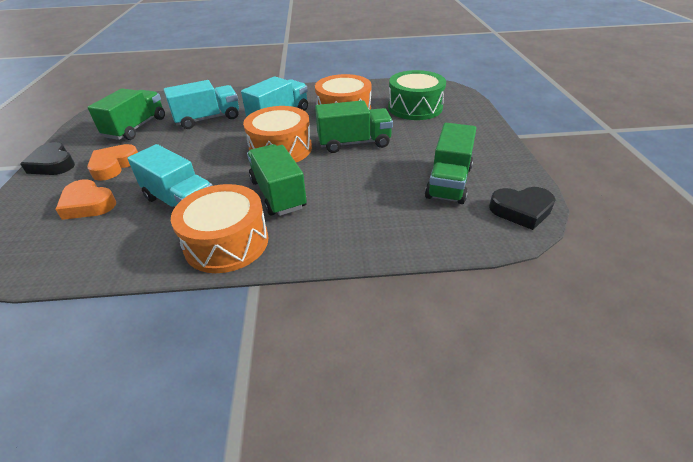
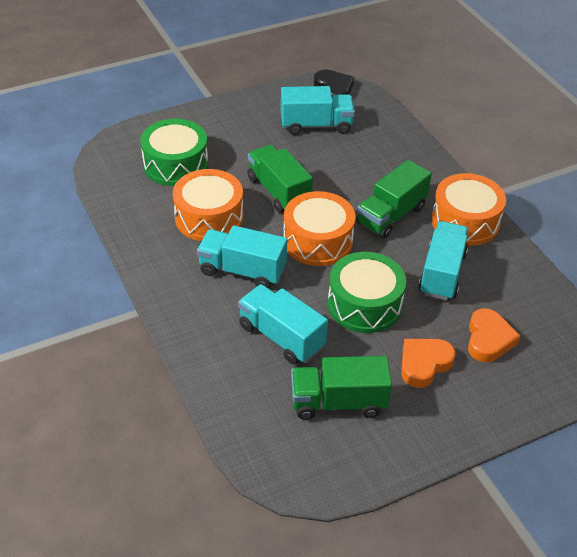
camera: 115 degrees left, 5 degrees up
(53, 164) = (456, 428): black heart -> none
(114, 166) = (424, 364): orange heart -> orange heart turned 135 degrees clockwise
(195, 154) = (364, 304): none -> green drum
(448, 182) = (316, 125): green truck -> turquoise truck

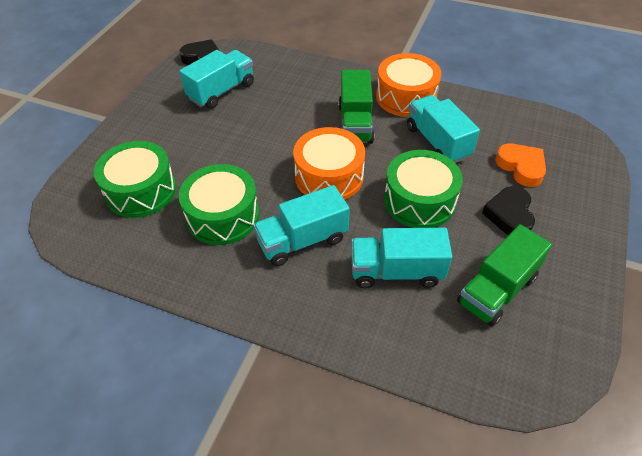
camera: 40 degrees left, 5 degrees up
(209, 217) = (223, 216): orange drum -> green drum
(278, 192) = (254, 158): green truck -> none
(424, 364) = (509, 215): orange heart -> black heart

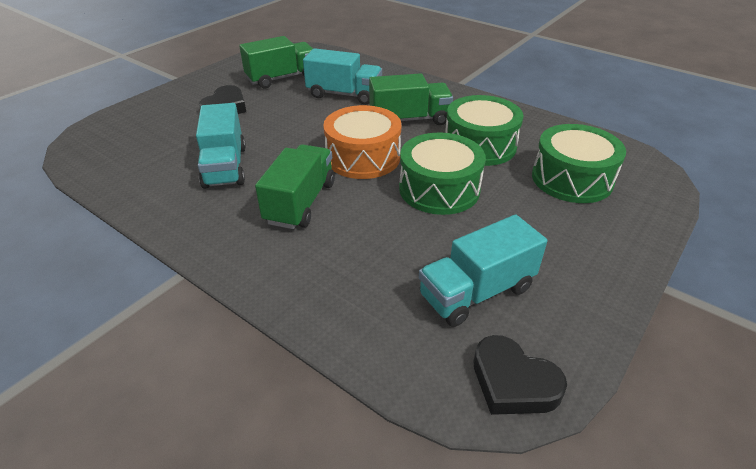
camera: 165 degrees left, 10 degrees down
(302, 240) = (409, 119): turquoise truck -> green truck
(406, 97) = (208, 224): orange drum -> none
(419, 201) = (290, 127): green drum -> green drum (439, 189)
(521, 167) = (171, 133): orange heart -> none

